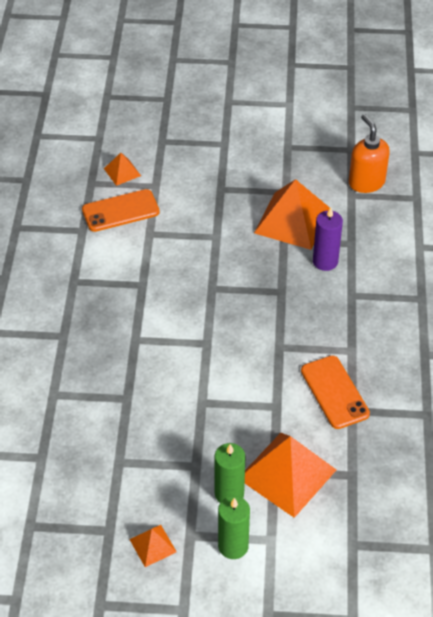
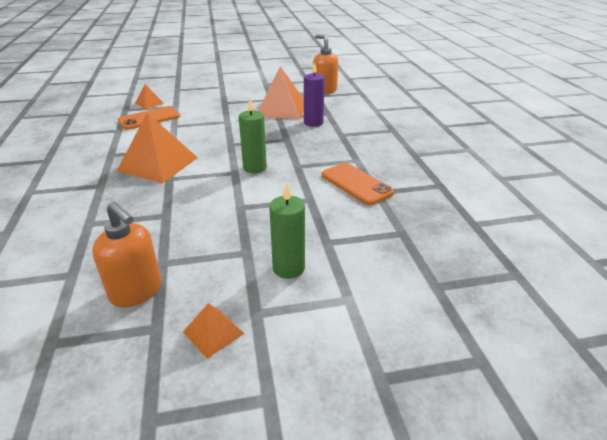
camera: 15 degrees left, 15 degrees down
(95, 489) = (136, 291): none -> orange soap dispenser
(233, 546) = (309, 314): green candle -> green candle (255, 168)
(287, 474) = (341, 242): orange pyramid -> orange pyramid (158, 164)

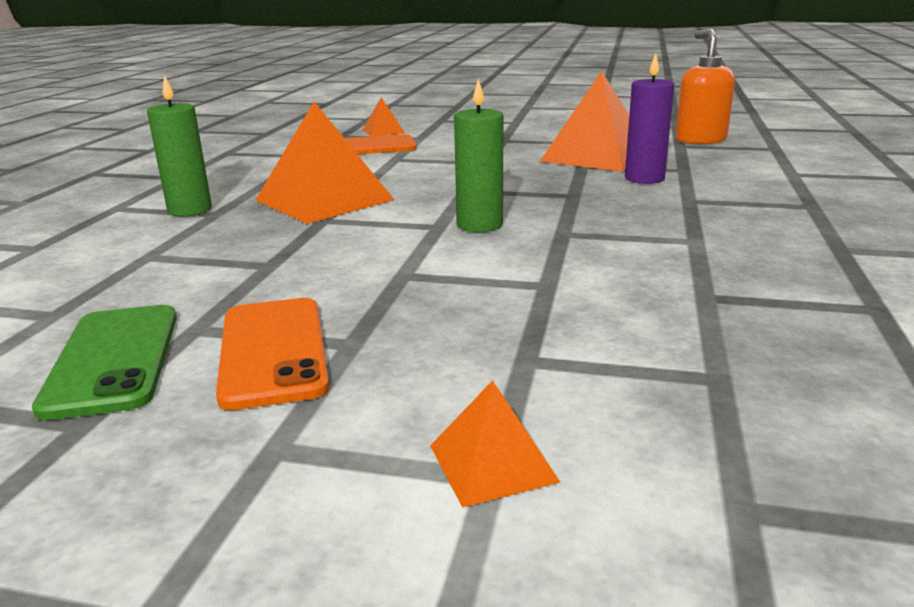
camera: 25 degrees right, 10 degrees down
(136, 291) = (113, 360): orange soap dispenser -> green phone
(213, 332) = (164, 459): orange pyramid -> orange pyramid (492, 463)
(288, 268) = (408, 386): green candle -> green candle (190, 210)
(356, 184) = (666, 276): orange phone -> orange phone (273, 351)

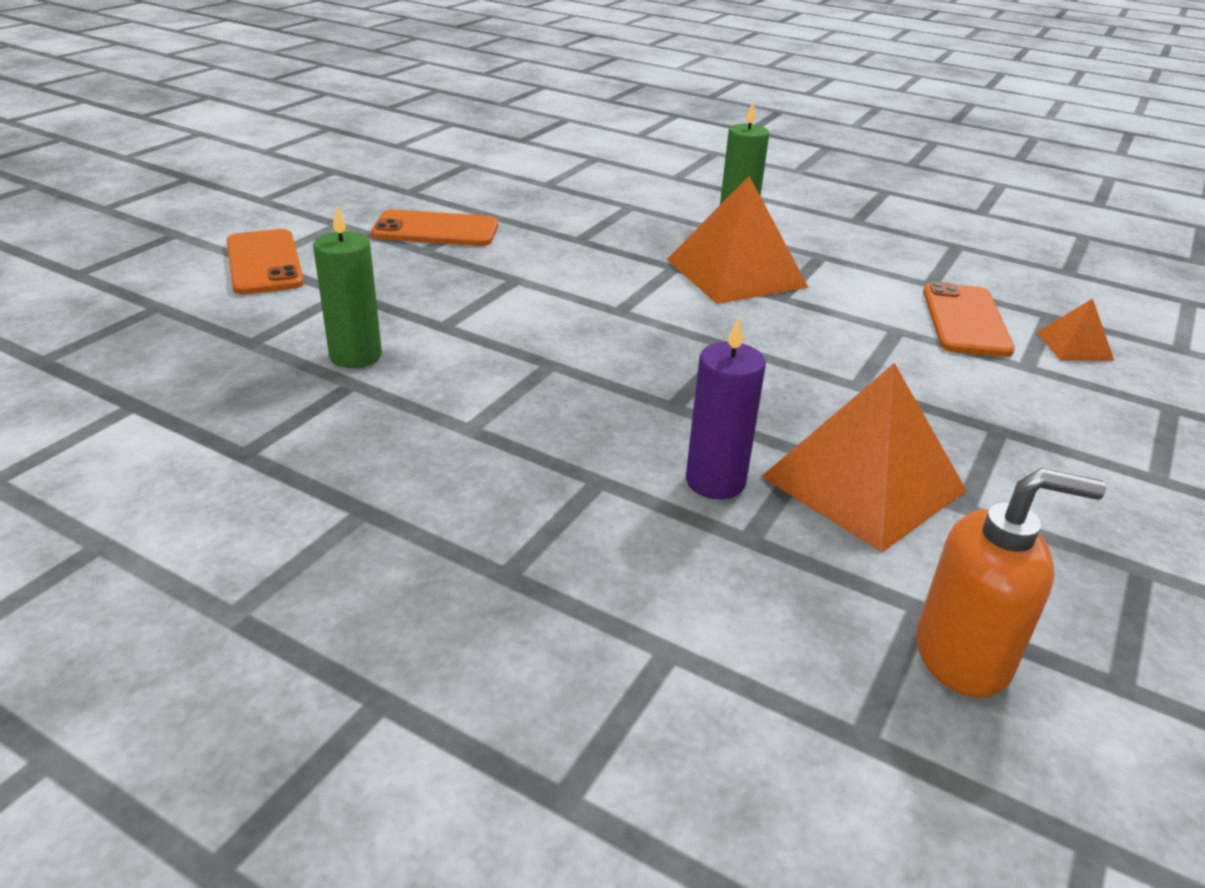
camera: 105 degrees right, 10 degrees up
(113, 360) = (468, 196): green phone -> none
(479, 225) = (606, 329): green candle -> green candle (355, 356)
(492, 463) = (264, 263): orange pyramid -> orange phone

